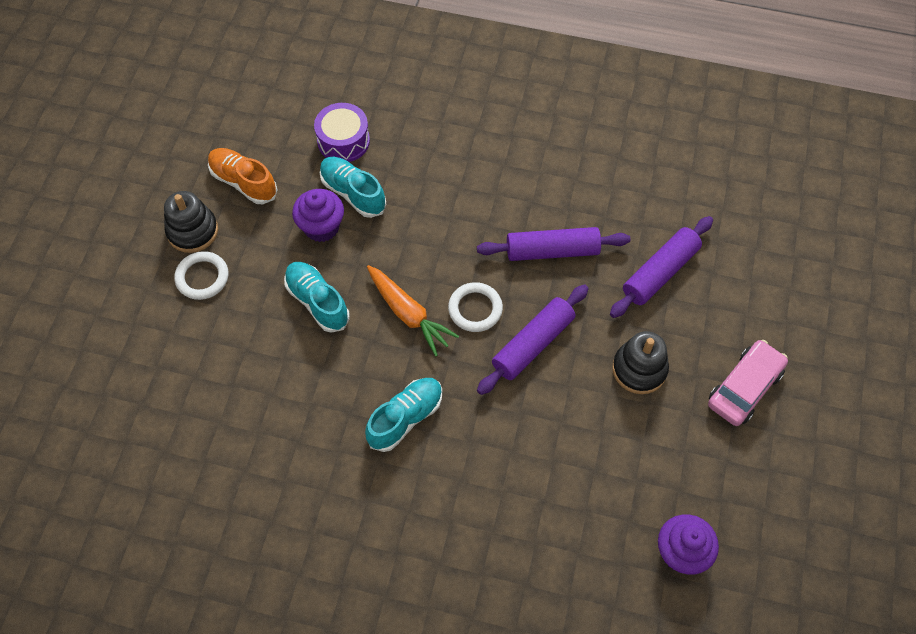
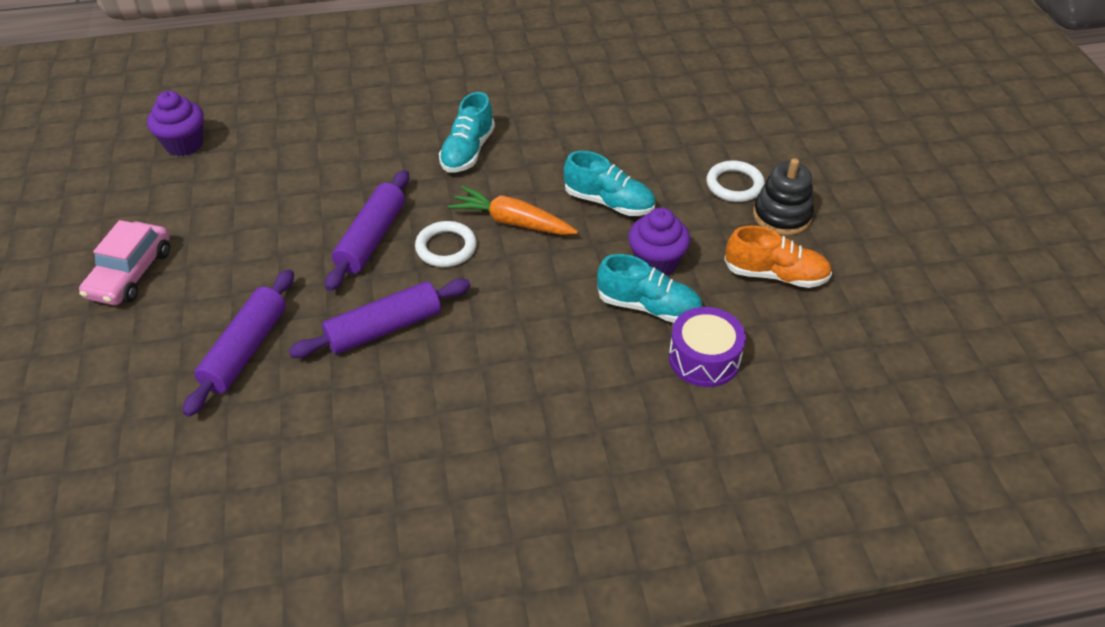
camera: 155 degrees right, 15 degrees down
(639, 369) = (250, 253): black stacking toy -> none

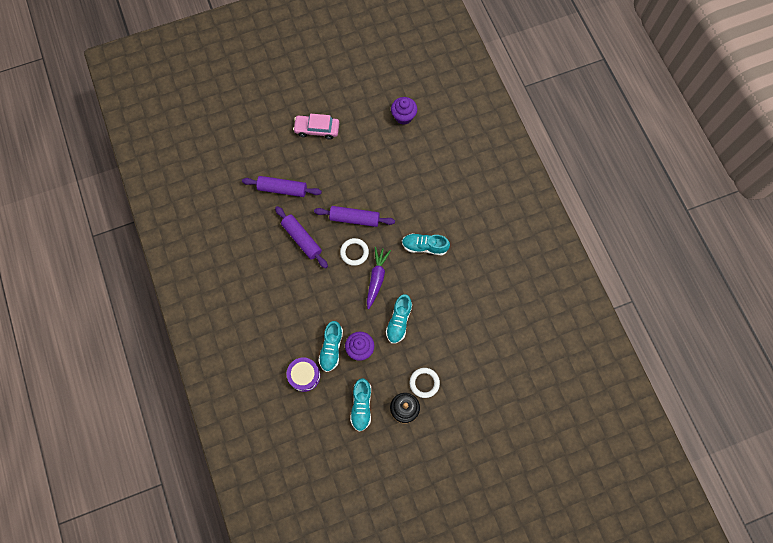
camera: 80 degrees right, 25 degrees up
(512, 222) = (376, 278): orange carrot -> purple carrot
(775, 275) = (361, 406): orange shoe -> turquoise shoe

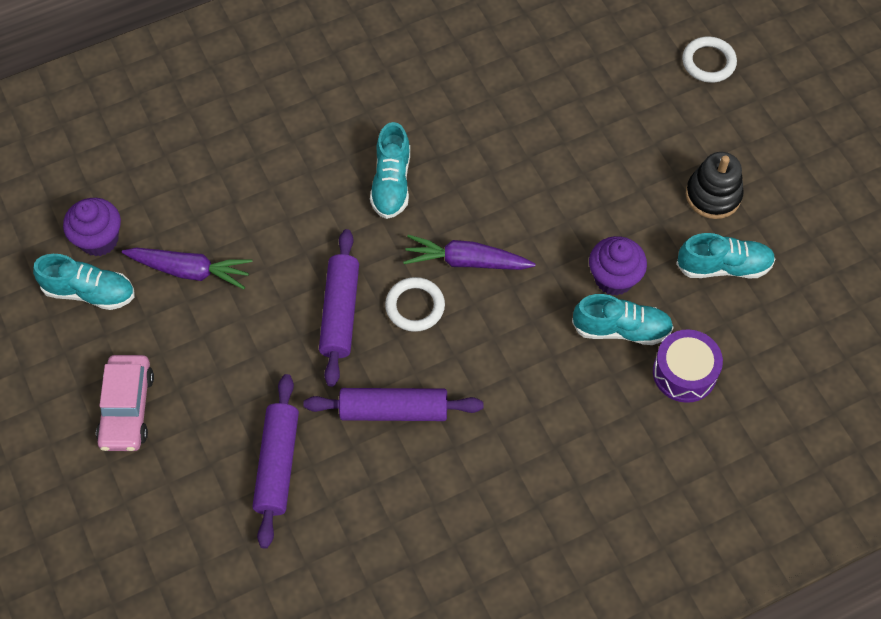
camera: 95 degrees left, 10 degrees down
(302, 239) = (394, 411): purple rolling pin -> purple rolling pin turned 45 degrees clockwise
(383, 155) = (190, 271): none -> purple carrot
(399, 321) = (549, 216): turquoise shoe -> turquoise shoe (89, 292)
(424, 383) = (660, 167): white ring -> white ring (708, 62)

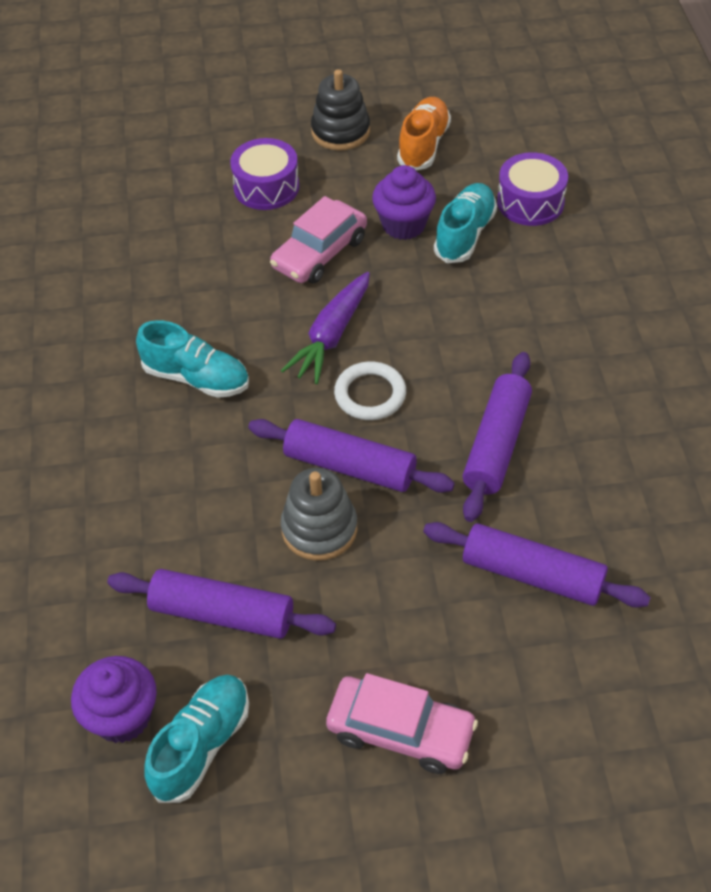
camera: 70 degrees left, 10 degrees down
(190, 271) = (222, 613): purple carrot -> purple rolling pin
(277, 309) = (319, 529): none -> grey stacking toy
(555, 225) = (319, 253): none -> pink car
(617, 161) = (266, 187): none -> purple drum
(708, 62) = (185, 94): white ring -> none
(723, 266) = (423, 145): turquoise shoe -> orange shoe

